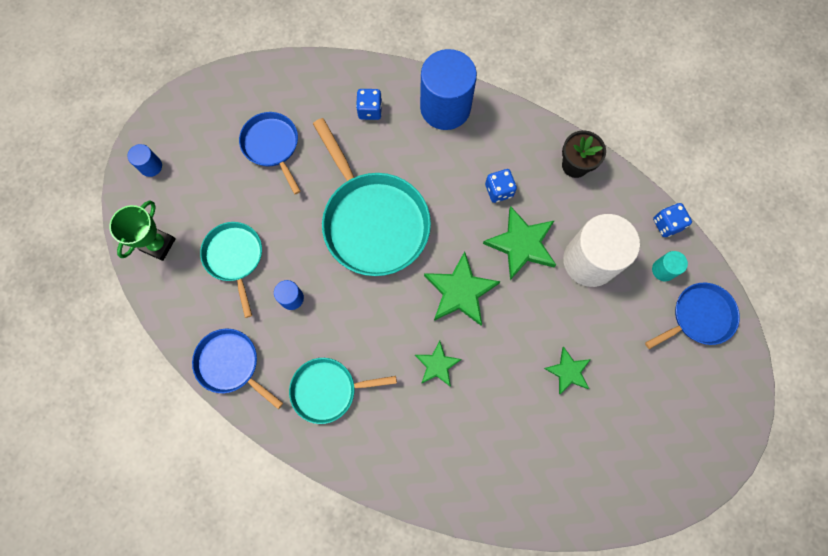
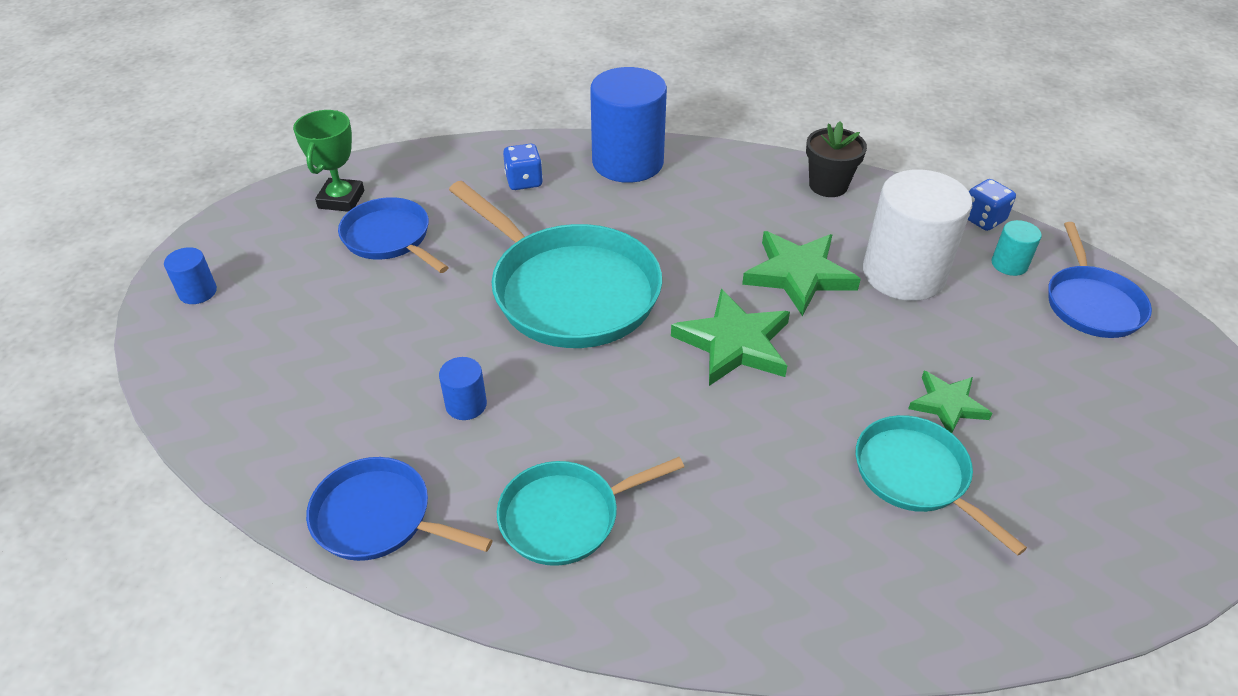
camera: 15 degrees left, 30 degrees down
(158, 244) = (220, 382): green trophy -> green trophy (341, 199)
(235, 258) = (357, 373): turquoise pan -> turquoise pan (916, 476)
(437, 365) = (739, 441): green star -> none
(499, 190) = (738, 227): blue dice -> none
(699, 317) = (1091, 303): blue pan -> blue pan turned 135 degrees clockwise

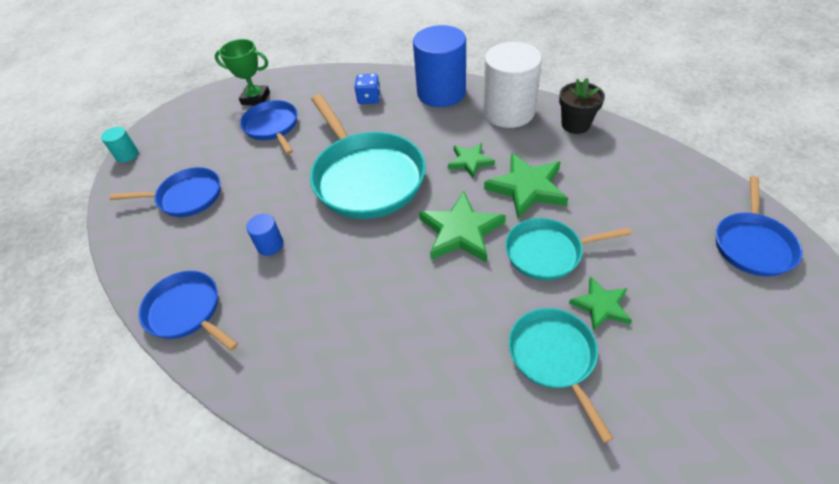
camera: 20 degrees right, 5 degrees up
(198, 292) = (152, 147): blue cylinder -> none
(296, 358) = (186, 197): none -> blue pan
(341, 199) = (255, 98): green trophy -> green trophy turned 75 degrees clockwise
(566, 516) = (298, 335): turquoise pan -> turquoise pan (547, 252)
(708, 251) = (470, 161): none -> green star
(903, 274) = (606, 198): white cylinder -> white cylinder (508, 112)
(983, 219) = (686, 164): blue dice -> none
(1009, 264) = (694, 202): turquoise cylinder -> turquoise cylinder (127, 155)

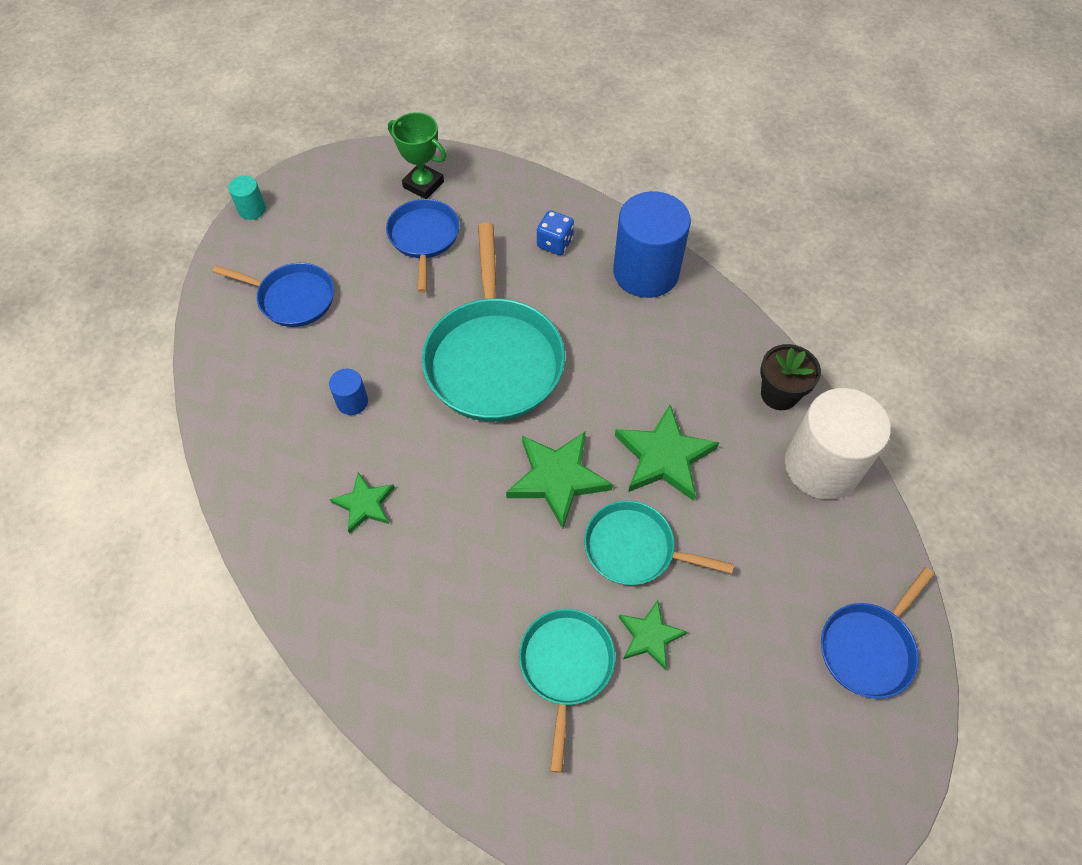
camera: 20 degrees right, 10 degrees up
(187, 311) = (241, 443): blue pan -> none
(470, 161) = (621, 390): green star -> green star (365, 504)
(508, 112) = (710, 338): white cylinder -> white cylinder (821, 466)

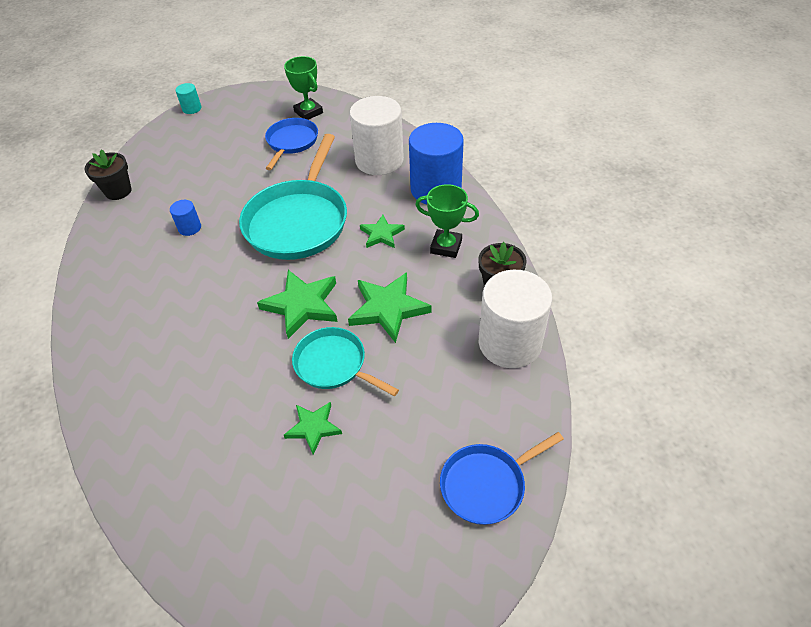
camera: 20 degrees right, 10 degrees down
(218, 367) = (118, 191): none -> black flower pot
(292, 298) = (187, 161): blue pan -> none
(365, 504) = (161, 291): green star -> green star (381, 234)
(555, 243) = (379, 160): blue dice -> white cylinder
(566, 666) = (240, 431): turquoise pan -> none
(694, 353) = (446, 246): none -> green trophy

